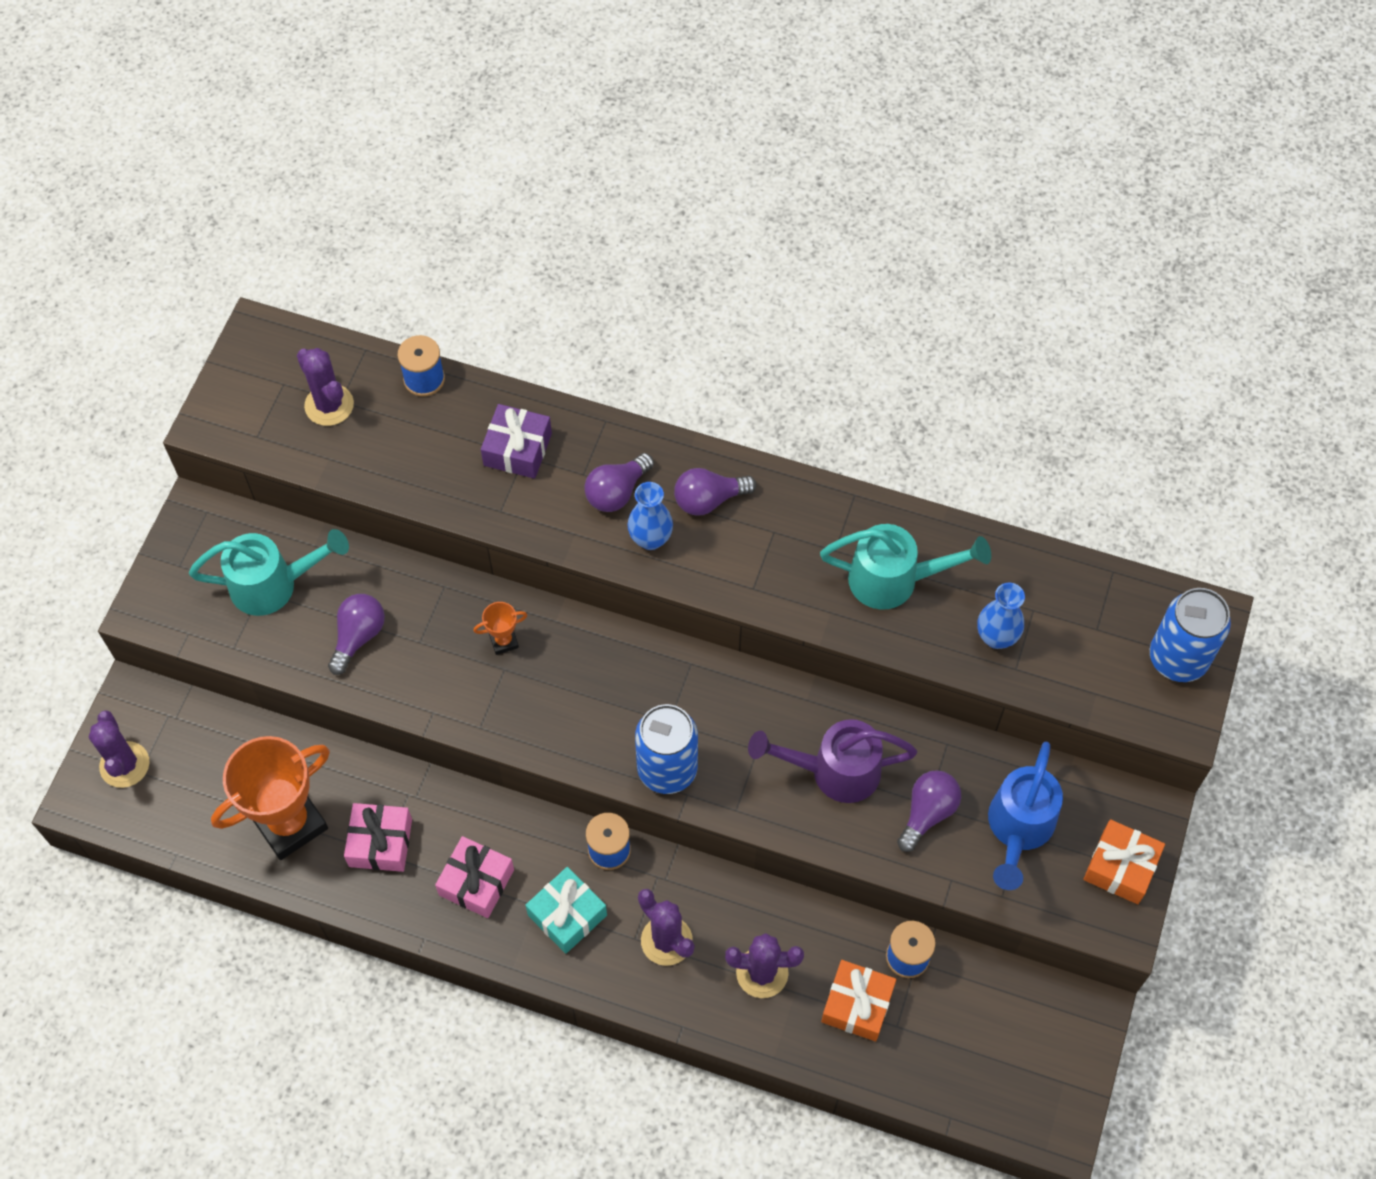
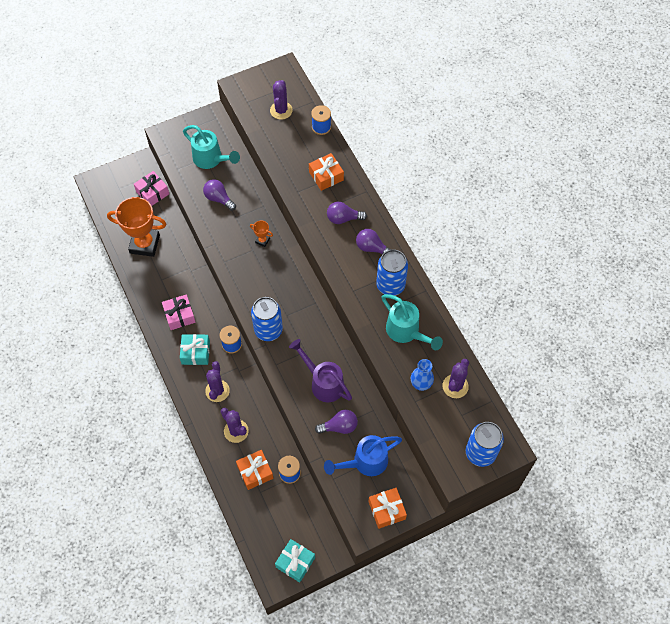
camera: 45 degrees right, 0 degrees up
(124, 765) = (117, 182): purple cactus -> purple cactus (455, 386)
(358, 636) = (219, 199): purple light bulb -> purple light bulb turned 120 degrees counterclockwise
(380, 843) = (164, 275): pink gift -> pink gift (152, 193)
(517, 449) = (326, 176): purple gift -> orange gift
(650, 539) = (337, 244): blue vase -> none
(797, 532) = (390, 285): none -> blue can
(1056, 1075) = (295, 562): none -> turquoise gift

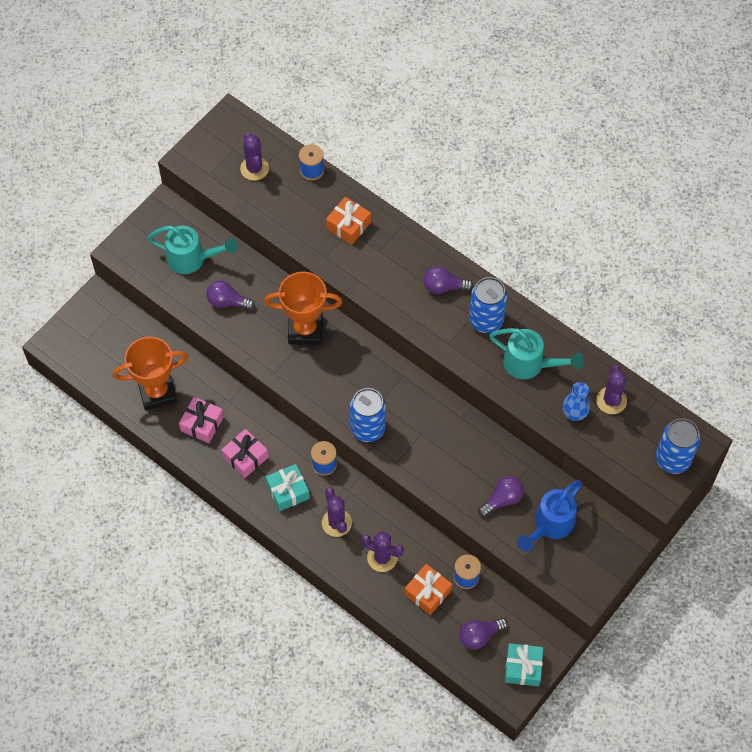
camera: 25 degrees left, 0 degrees up
(152, 193) = (131, 327): pink gift -> pink gift (202, 424)
(262, 241) = (305, 330): orange trophy -> orange trophy, size x2.35
(323, 383) = (460, 460): purple watering can -> none
(343, 218) = (394, 266): purple light bulb -> purple light bulb (479, 636)
(386, 510) = (599, 565): orange gift -> none

